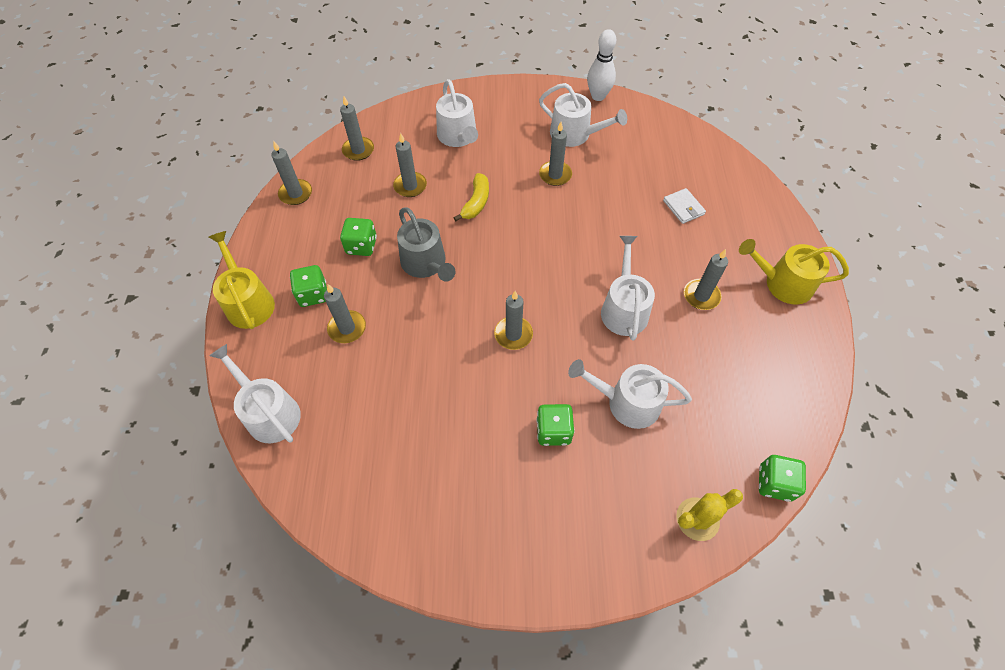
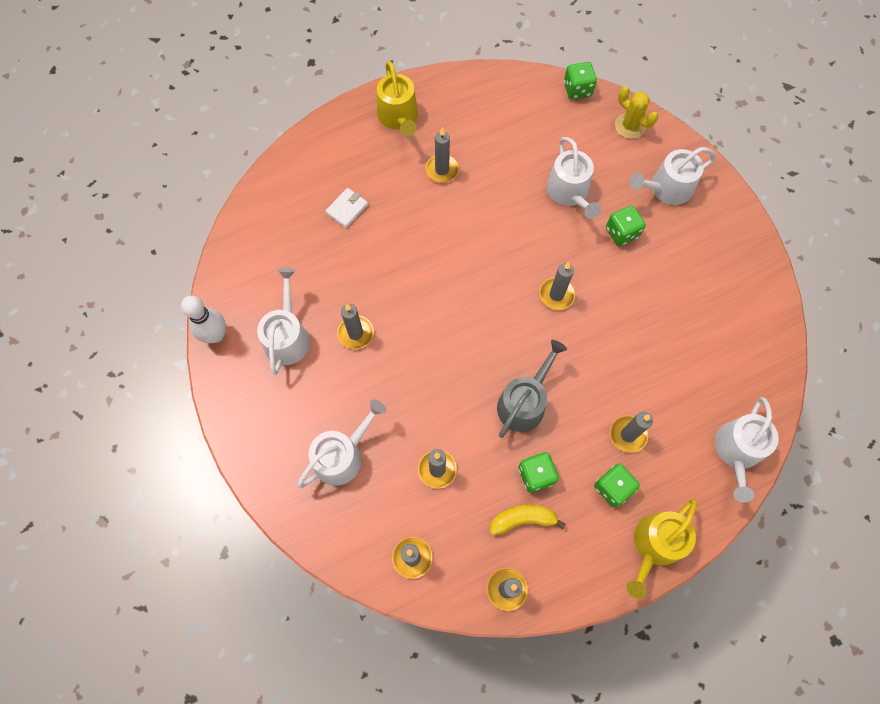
camera: 115 degrees left, 10 degrees up
(476, 202) = (428, 392): yellow banana -> yellow banana (523, 519)
(624, 308) = (485, 221): white watering can -> white watering can (666, 188)

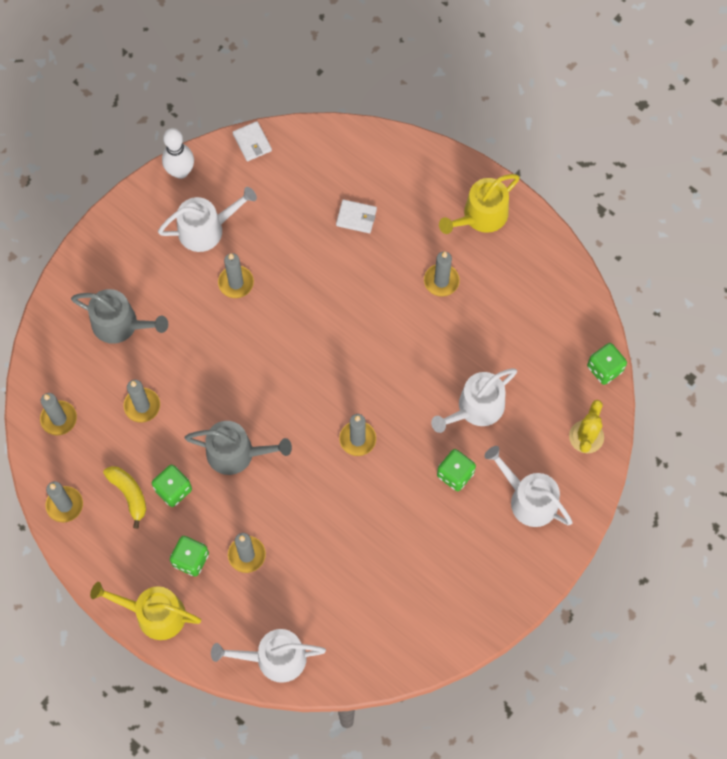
camera: 65 degrees right, 0 degrees up
(224, 262) = (252, 142): none -> white wallet
(342, 455) = (120, 324): white watering can -> grey watering can

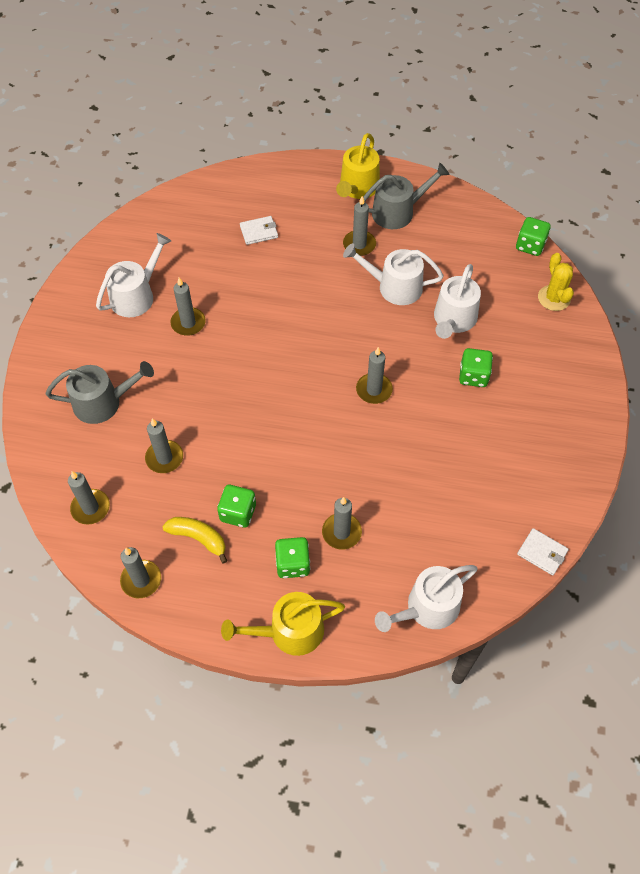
camera: 30 degrees left, 10 degrees down
(180, 171) = (86, 264): white bowling pin -> none
(236, 453) = (276, 453): grey watering can -> grey watering can (398, 212)
(252, 142) = (136, 218): white wallet -> white wallet (542, 553)
(528, 499) = (545, 364): white watering can -> white watering can (394, 287)

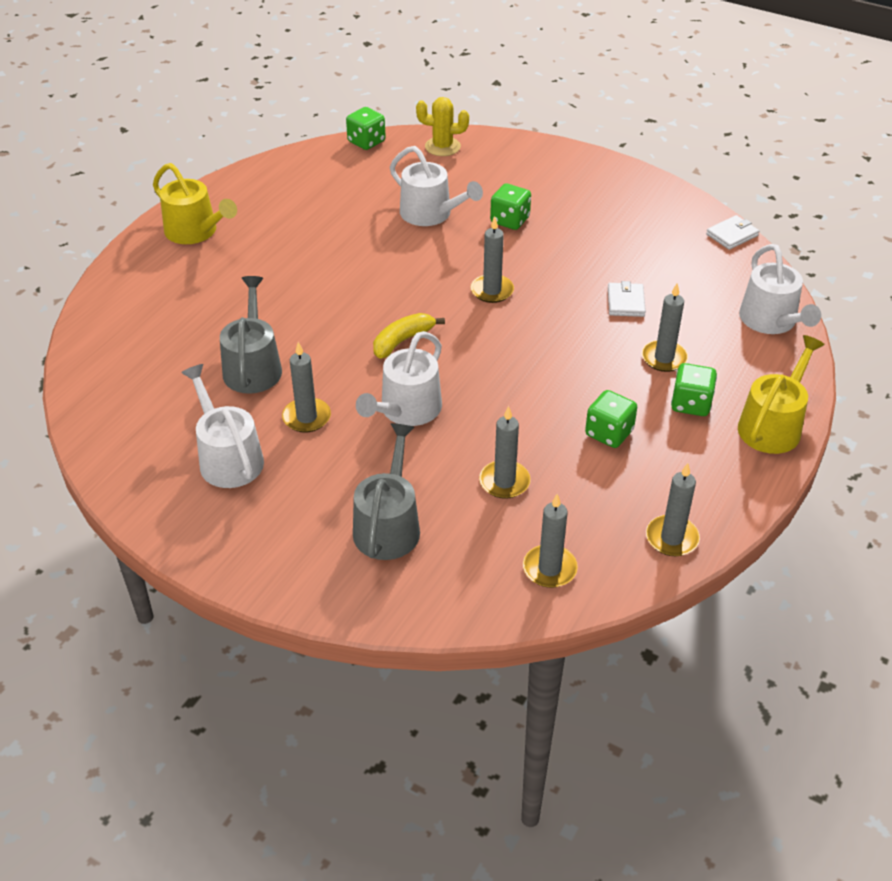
camera: 70 degrees left, 15 degrees down
(199, 538) = (631, 474): yellow banana -> yellow banana (402, 341)
(259, 232) = (202, 324): white wallet -> white wallet (625, 302)
(289, 631) = (773, 425): yellow watering can -> yellow watering can turned 150 degrees counterclockwise
(359, 244) = (281, 251): grey candle -> none
(394, 287) = (360, 241): white watering can -> white watering can (406, 410)
(398, 212) = (255, 212): grey watering can -> grey watering can (253, 367)

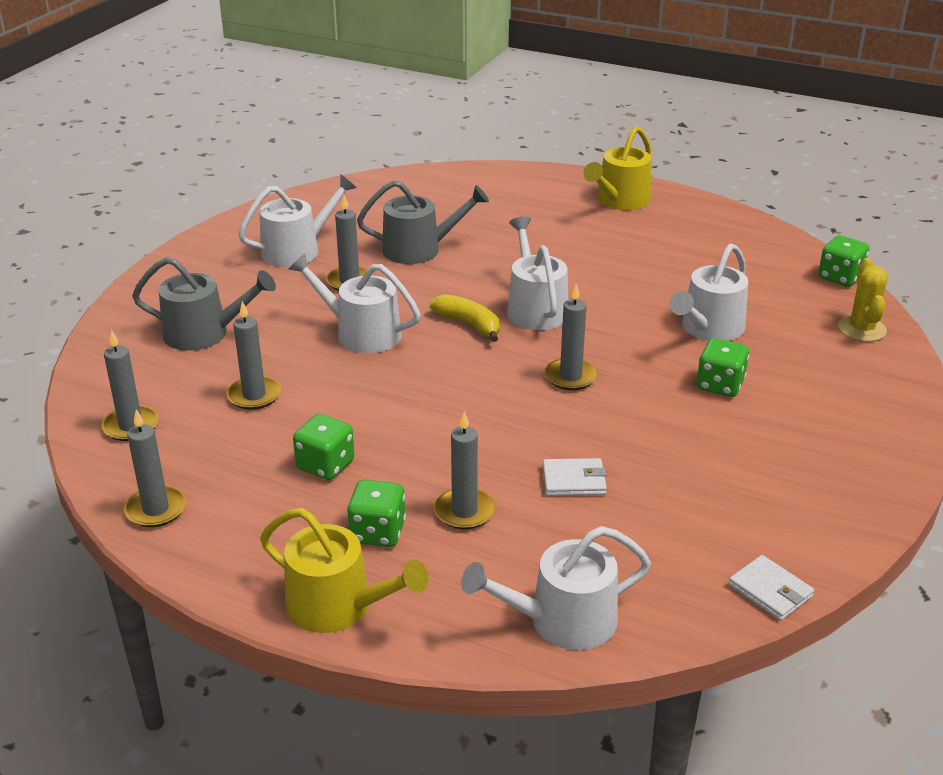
camera: 85 degrees right, 10 degrees down
(382, 300) = (535, 308): none -> white watering can

